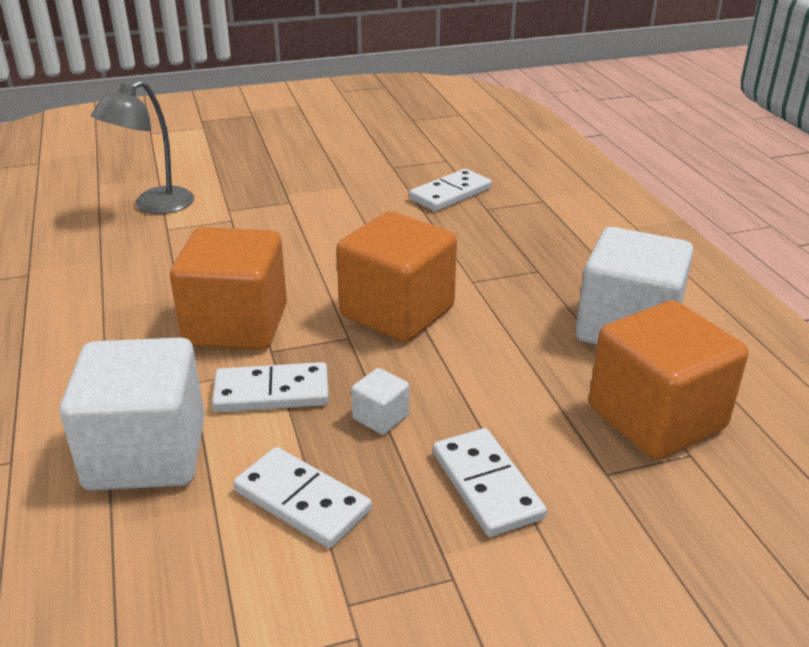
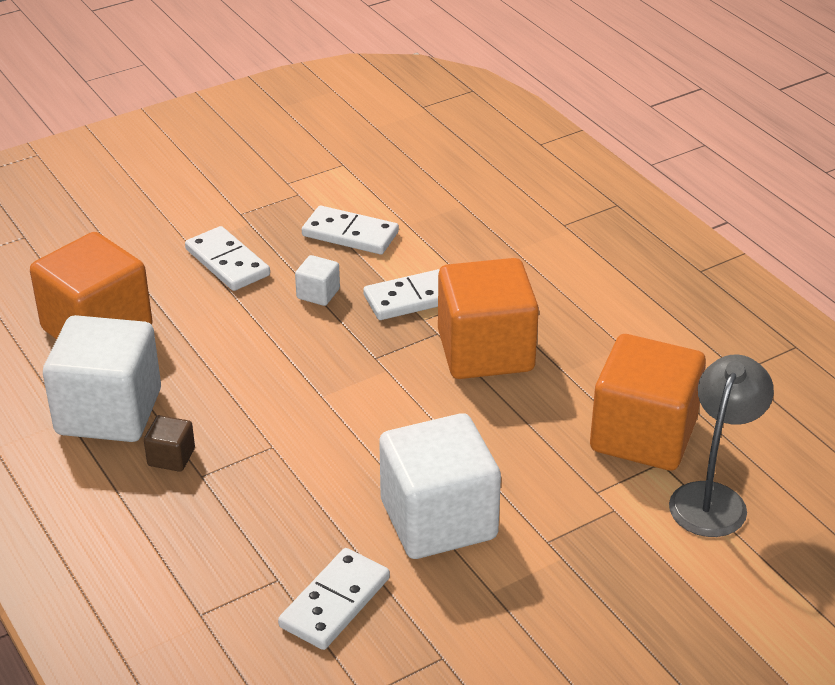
camera: 165 degrees right, 5 degrees up
(146, 454) = (475, 243): white cube -> white cube (438, 520)
(397, 312) = (340, 392): orange cube -> orange cube (643, 435)
(564, 285) = (171, 457): none -> brown cube

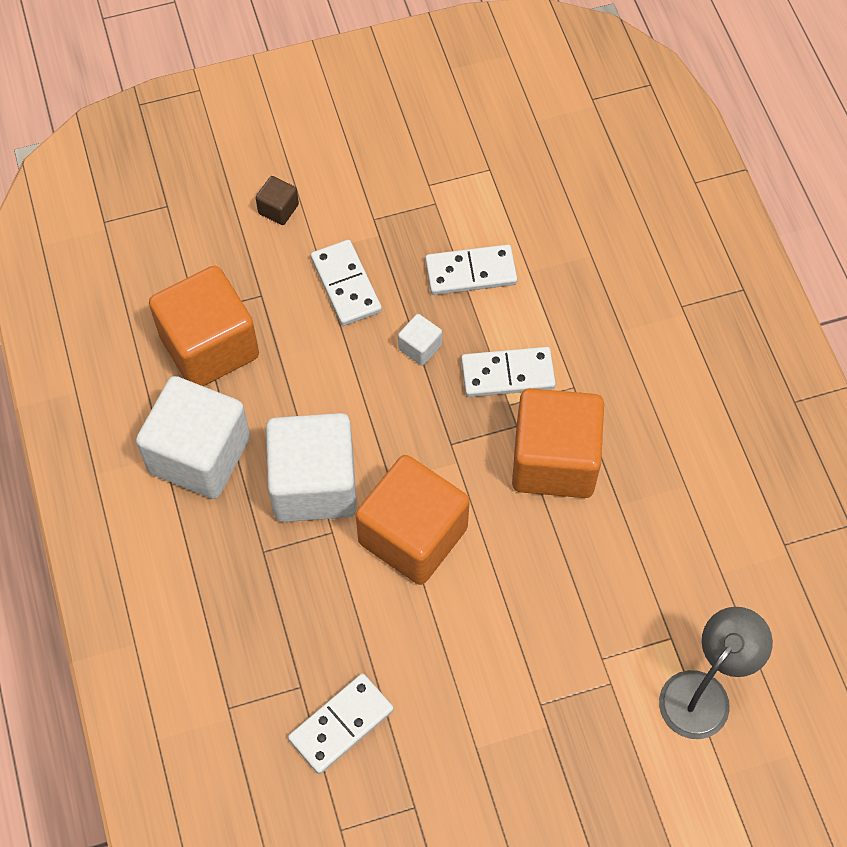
camera: 15 degrees right, 25 degrees up
(171, 457) = (242, 523): brown cube -> brown cube (278, 209)
(350, 234) = (470, 272): white domino -> white domino turned 45 degrees counterclockwise
(438, 520) = (453, 655): white cube -> white cube (314, 484)
(643, 435) = (666, 602): orange cube -> orange cube (413, 535)

